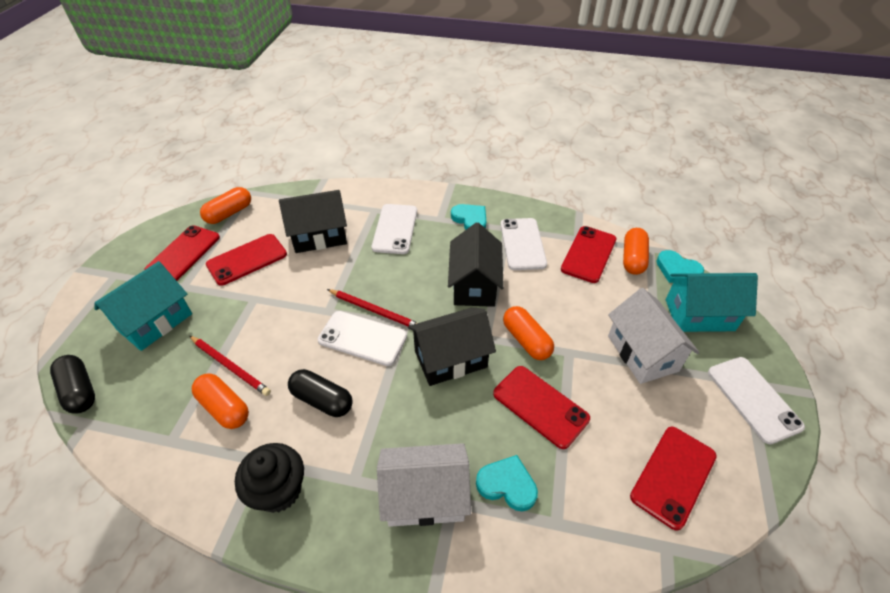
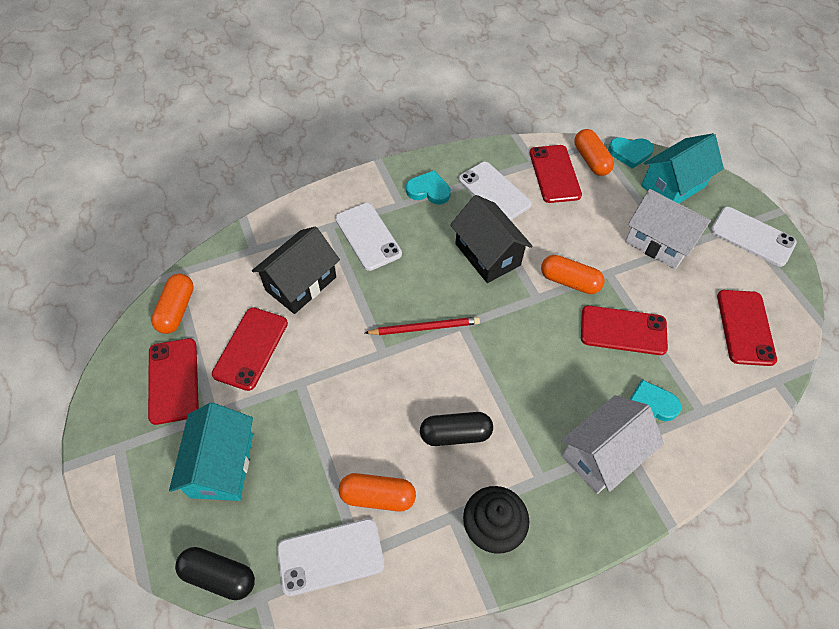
camera: 35 degrees left, 10 degrees up
(230, 366) = (345, 458): red pencil -> none
(362, 338) = (438, 359): white phone -> white phone (330, 557)
(450, 359) = (526, 333): black house -> none

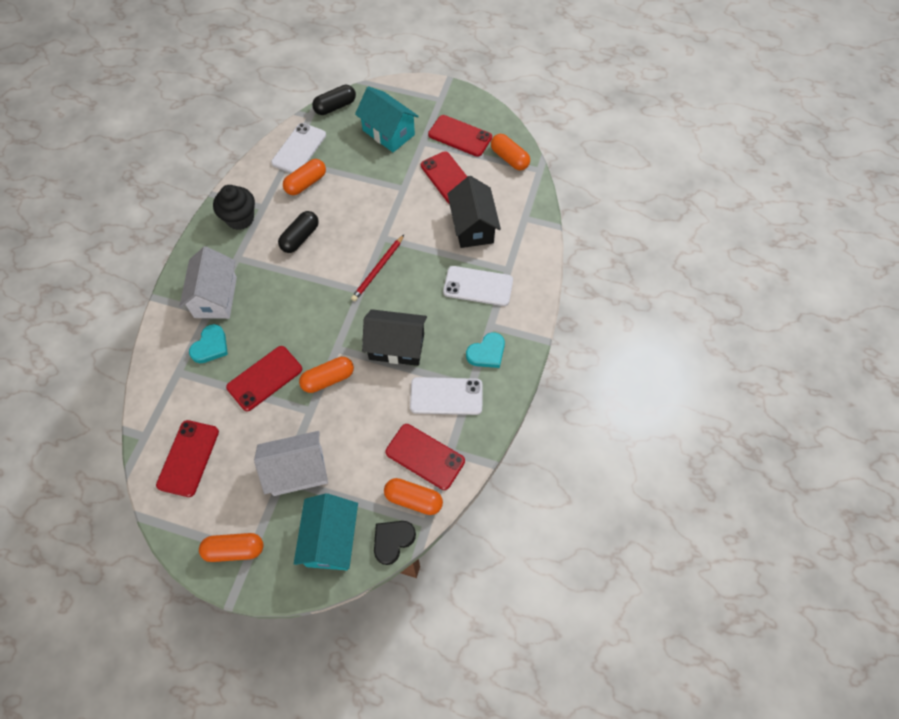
camera: 130 degrees right, 5 degrees up
(630, 153) = (392, 540): turquoise heart -> black heart
(745, 327) = (188, 458): red phone -> red phone turned 60 degrees clockwise
(752, 236) = (234, 549): white phone -> orange capsule

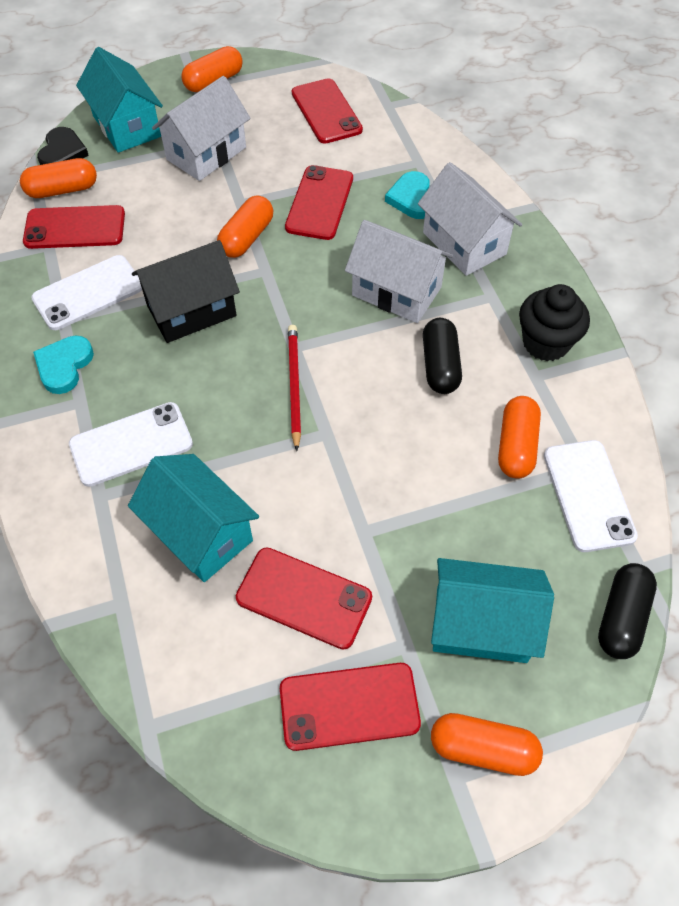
camera: 145 degrees right, 5 degrees down
(280, 290) = (396, 291): none -> white house
(472, 227) = (200, 533): black house -> turquoise house
(509, 158) = (221, 715): orange capsule -> orange capsule (483, 748)

